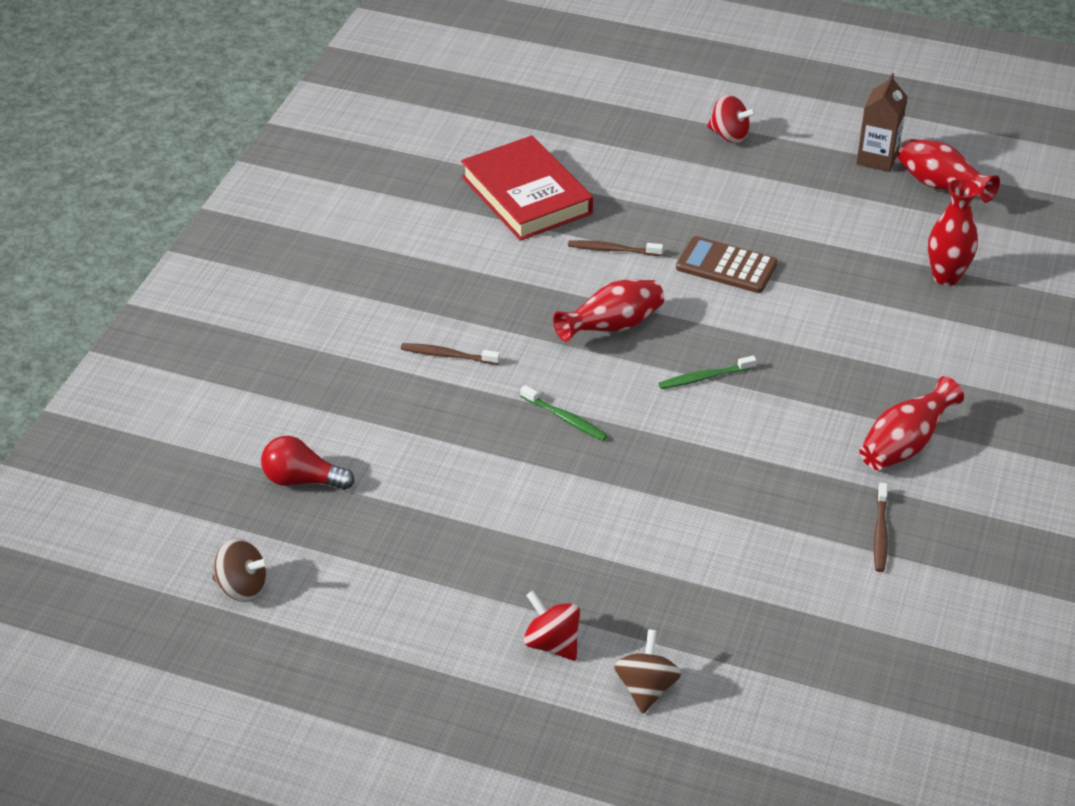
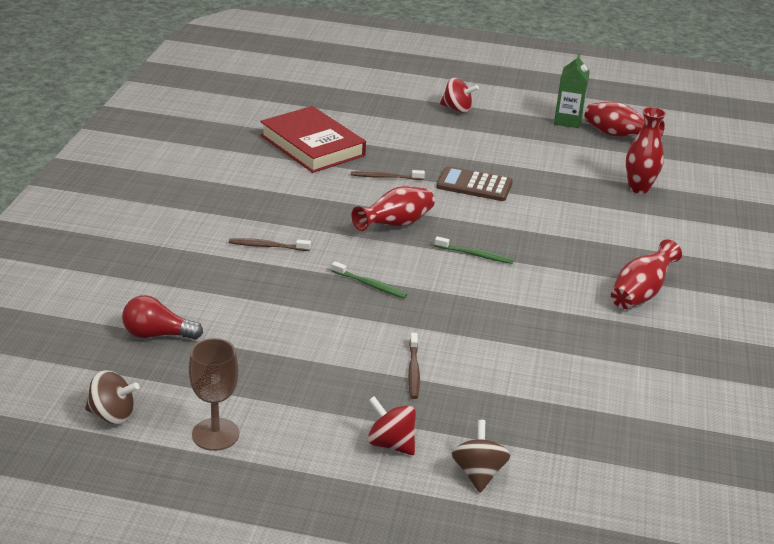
camera: 10 degrees left, 10 degrees down
(354, 619) = (215, 434): none -> brown goblet
(705, 377) = (475, 255): green toothbrush -> green toothbrush turned 135 degrees counterclockwise
(877, 158) = (568, 121): brown carton -> green carton
(880, 533) = (639, 352): brown toothbrush -> brown toothbrush (413, 370)

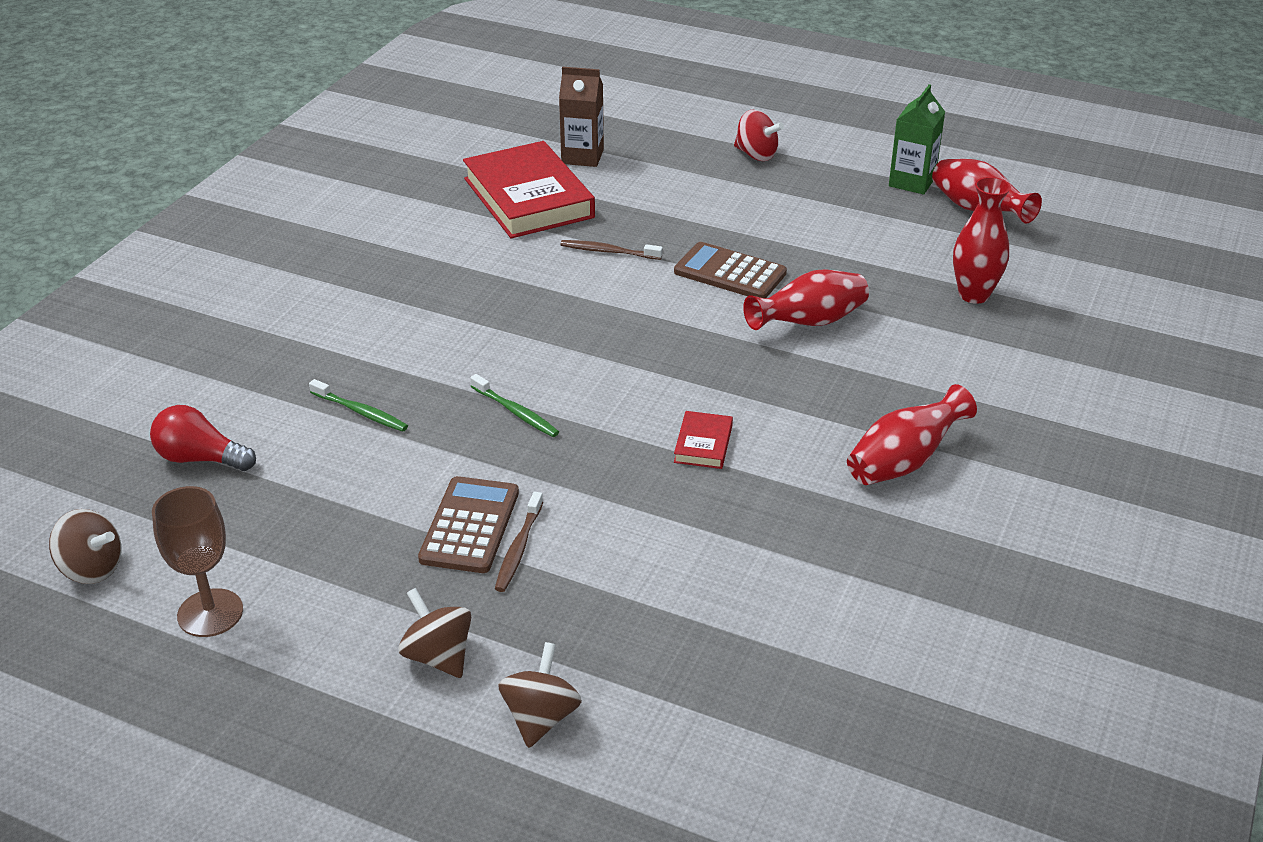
camera: 15 degrees right, 5 degrees up
(267, 246) = (402, 342): brown toothbrush -> none
(337, 116) = (582, 156): none -> brown carton
(373, 360) = (470, 526): none -> brown calculator
(391, 444) = (438, 656): red spinning top -> brown spinning top
(395, 225) = (591, 324): red vase -> red vase (809, 323)
(475, 255) = (684, 379): green toothbrush -> green toothbrush (360, 412)
(506, 294) = (703, 444): none -> red book

